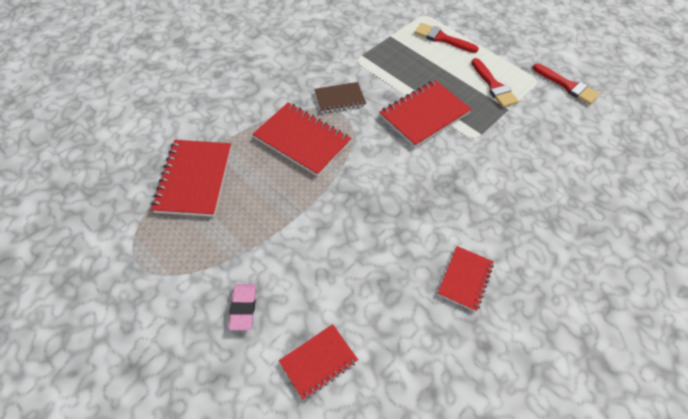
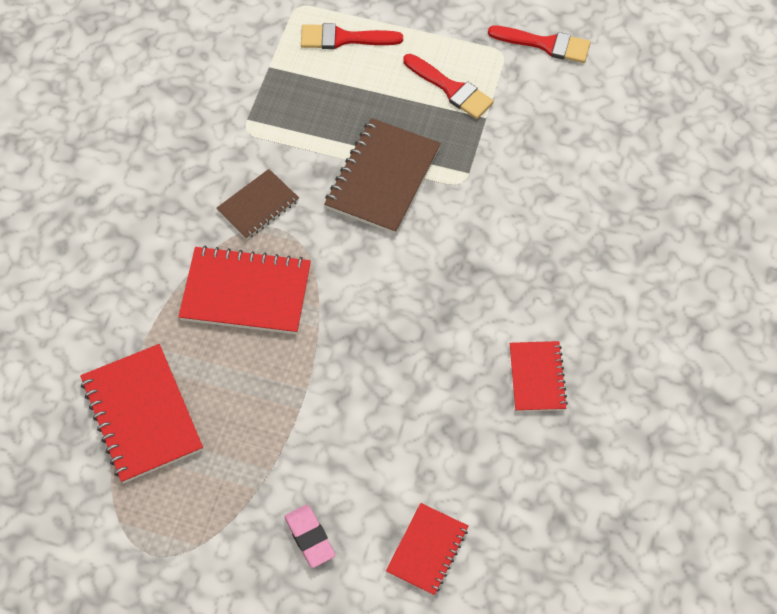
camera: 25 degrees left, 5 degrees up
(424, 115) = (382, 178): red notebook -> brown notebook

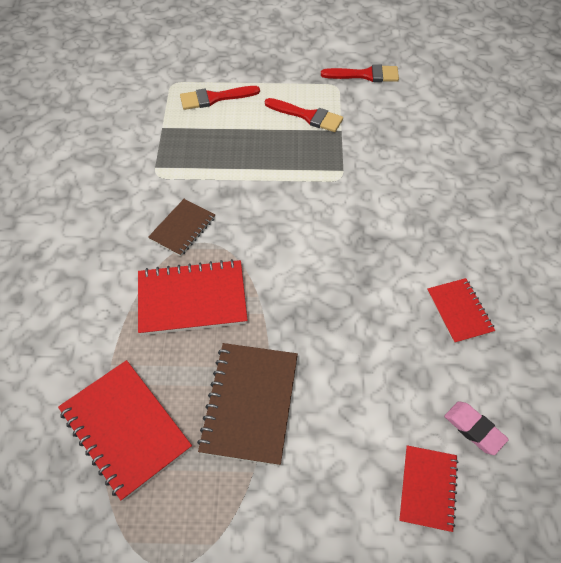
camera: 15 degrees left, 5 degrees down
(309, 537) = (316, 506): pink eraser -> pink eraser (474, 429)
(382, 178) = (277, 187): brown notebook -> brown notebook (249, 404)

